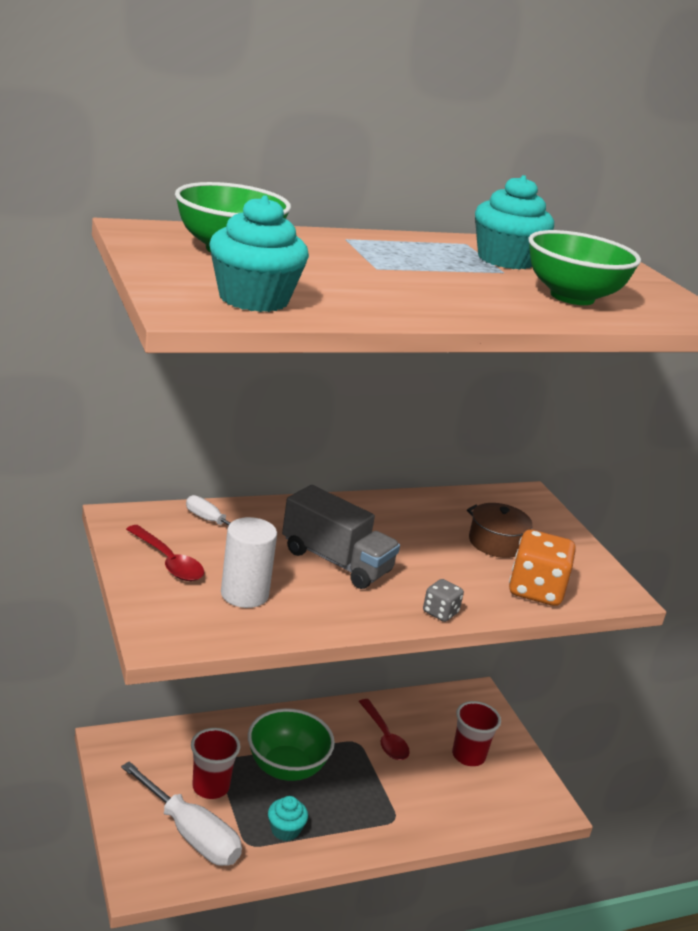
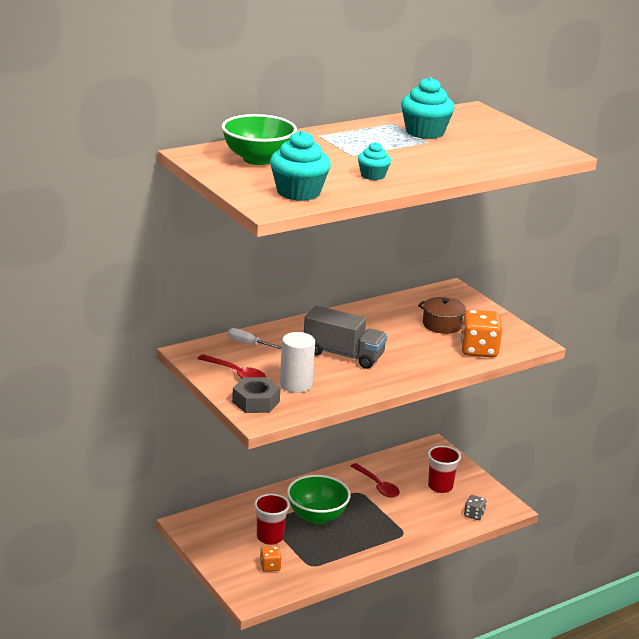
camera: 10 degrees left, 0 degrees up
(171, 610) = (256, 401): none -> grey nut
(191, 834) = (270, 567): white screwdriver -> orange dice
(285, 830) = (332, 553): turquoise cupcake -> turquoise cupcake (373, 175)
(440, 612) = (423, 374): grey dice -> grey dice (474, 515)
(572, 297) = (477, 153): green bowl -> none

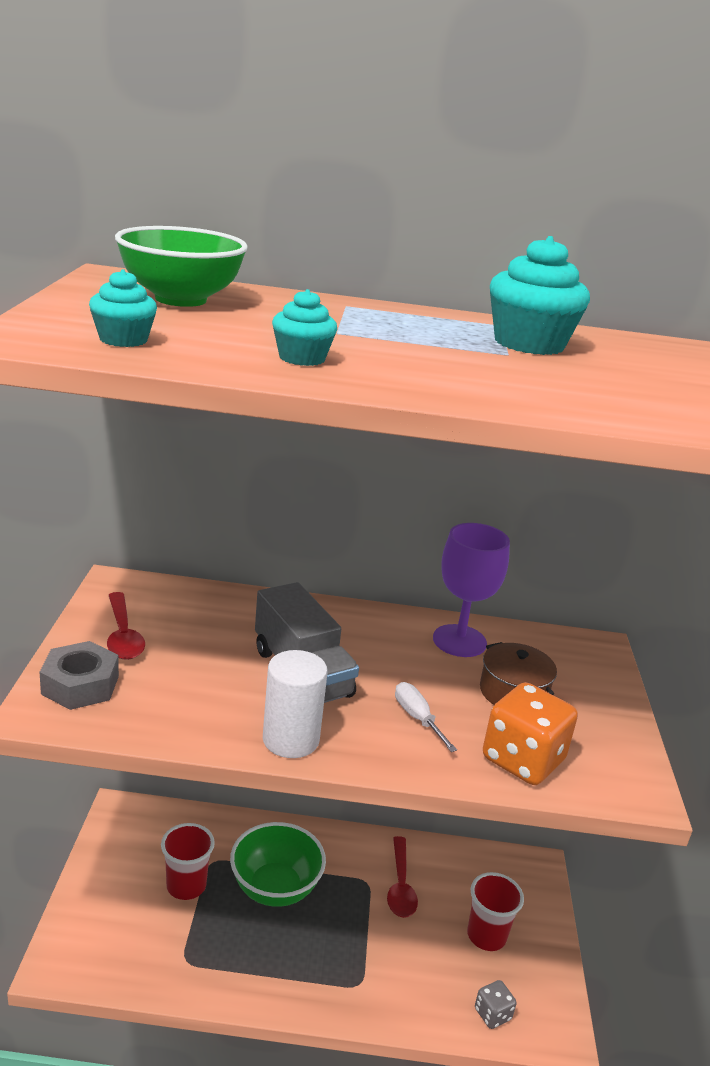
camera: 35 degrees right, 0 degrees up
(247, 344) = (202, 603): white screwdriver -> white screwdriver (417, 718)
(270, 567) = (136, 930): orange dice -> none
(296, 384) = (171, 685): white cylinder -> white cylinder (290, 739)
(298, 192) = (123, 340): turquoise cupcake -> turquoise cupcake, size x0.57
(391, 311) = (459, 641): none -> purple goblet

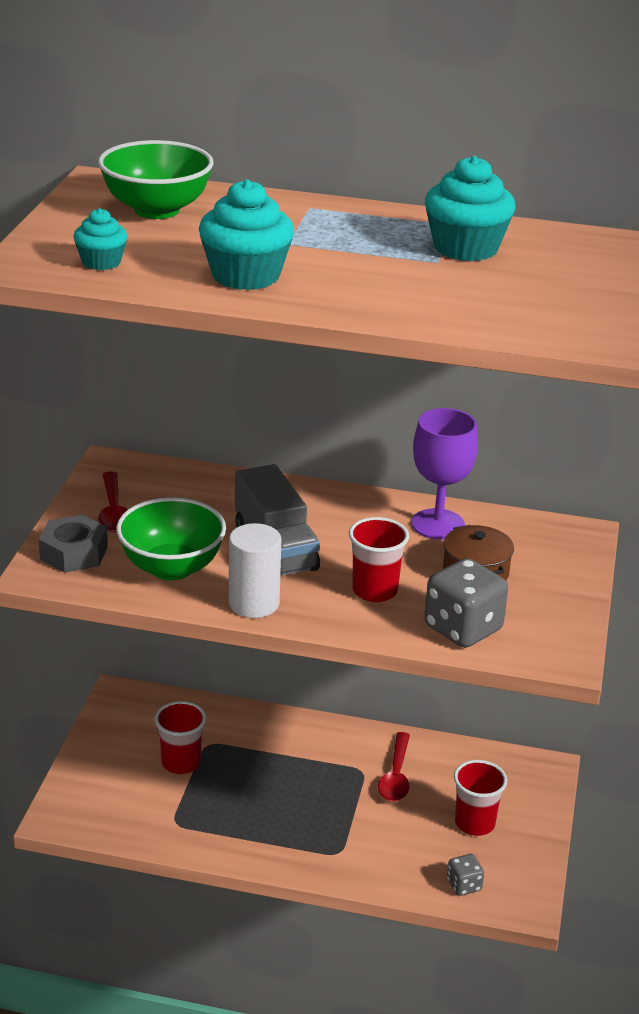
camera: 10 degrees right, 5 degrees up
(275, 888) = (268, 770): green bowl -> green bowl (171, 568)
(302, 358) = (245, 276): turquoise cupcake -> turquoise cupcake, size x1.75
(417, 718) = (374, 591): white screwdriver -> red cup
(522, 760) = (463, 628): orange dice -> grey dice

